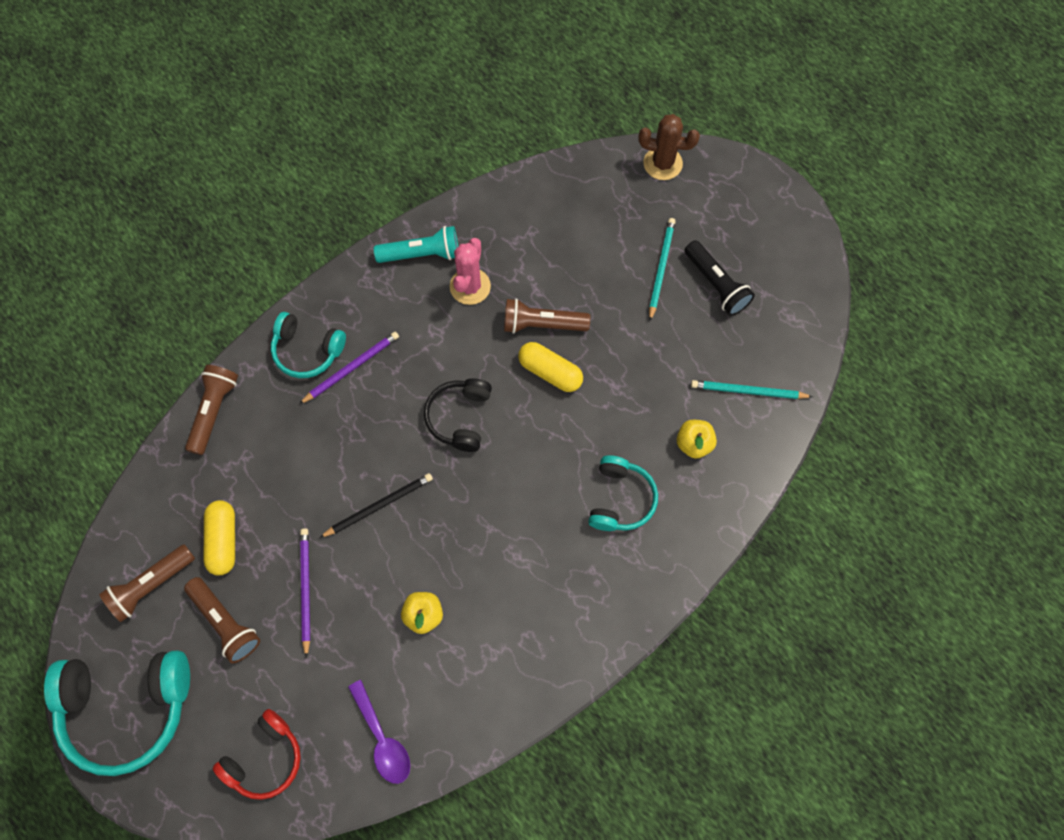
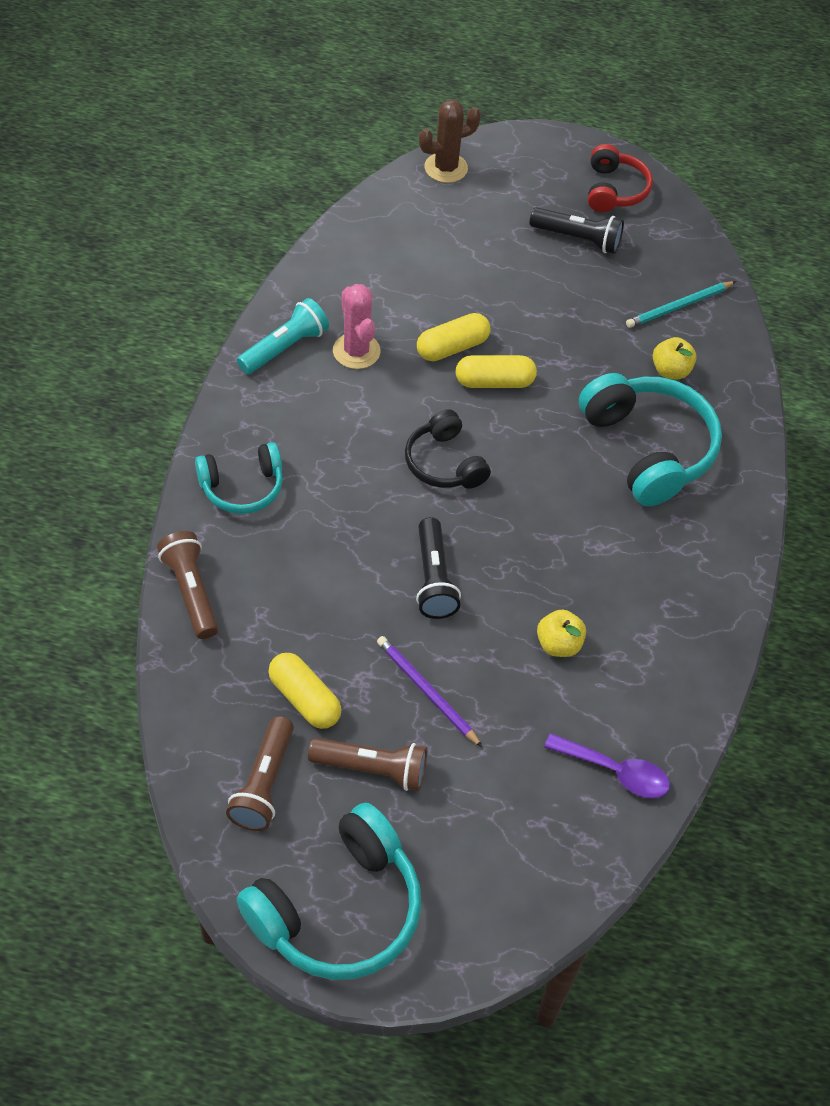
camera: 40 degrees left, 15 degrees down
(265, 758) = (519, 861): red headphones -> red headphones (614, 190)
(351, 368) = (301, 478): purple pencil -> none
(379, 505) = (434, 579): black pencil -> black flashlight
(542, 324) = (452, 347): brown flashlight -> yellow capsule
(620, 499) = (648, 448): turquoise headphones -> turquoise headphones, size x1.68
(661, 268) = (518, 250): turquoise pencil -> none

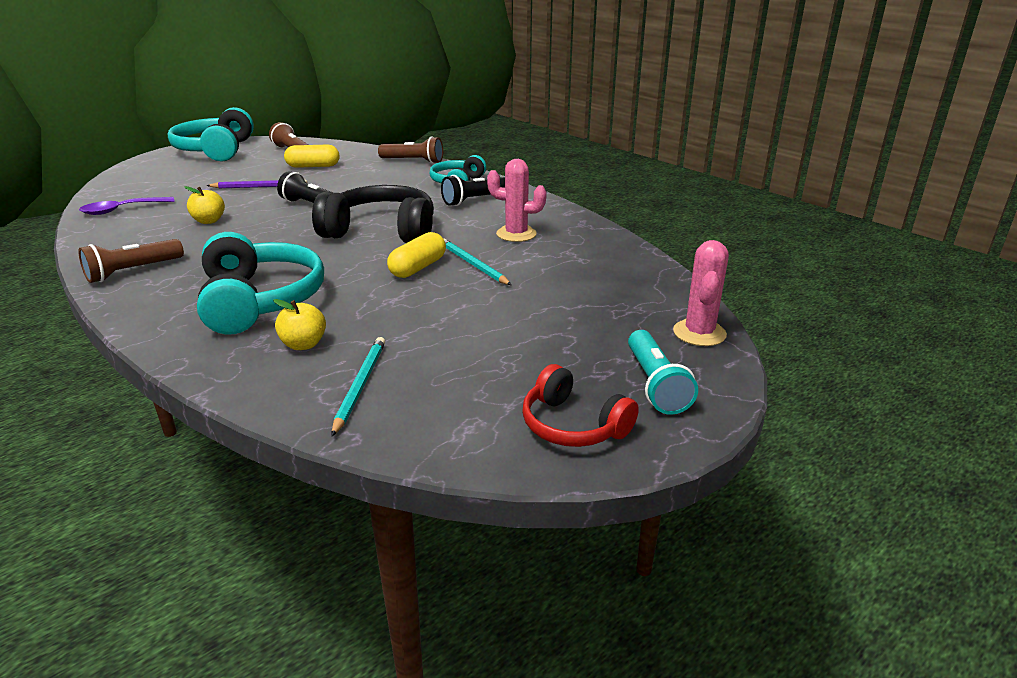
camera: 130 degrees right, 25 degrees down
(284, 348) = (549, 216): turquoise flashlight -> turquoise flashlight (655, 384)
(372, 769) = (253, 168): brown flashlight -> brown flashlight (133, 271)
(444, 463) = (381, 231): black headphones -> black headphones, size x1.68
(446, 168) = (699, 333): brown cactus -> pink cactus
(452, 347) = (473, 264): yellow capsule -> turquoise pencil
(577, 239) = (522, 366): black flashlight -> black flashlight (476, 200)
(648, 448) = (260, 301): turquoise headphones -> turquoise headphones turned 120 degrees counterclockwise

